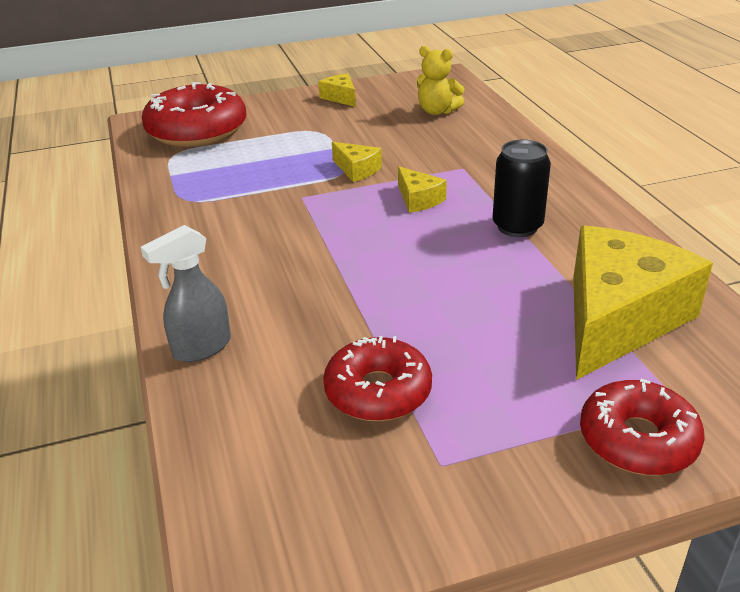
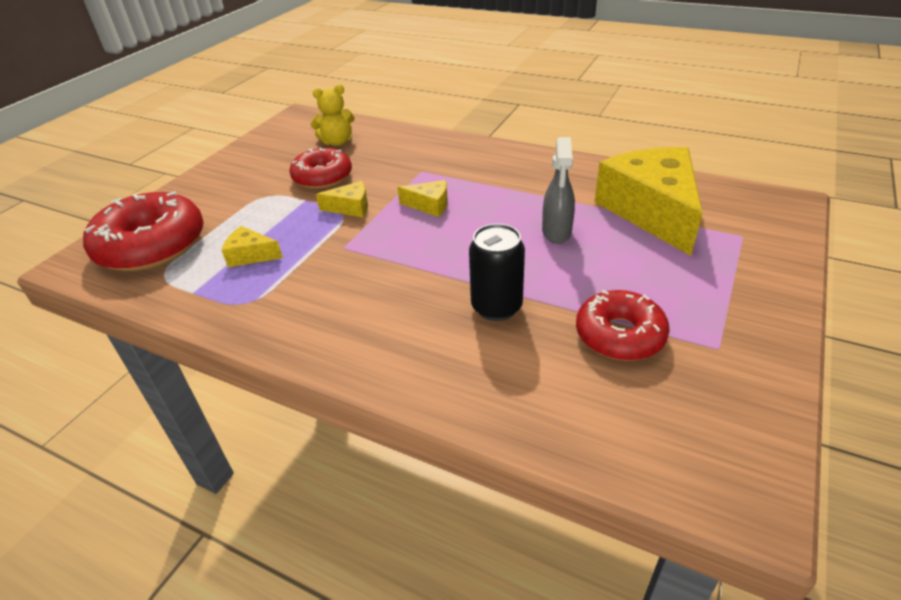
camera: 45 degrees left, 5 degrees up
(201, 348) = (467, 395): grey spray bottle -> grey spray bottle (556, 232)
(340, 97) = (242, 163): yellow cheese -> yellow cheese (250, 255)
(517, 226) = (517, 190): black can -> black can (496, 307)
(637, 440) = (763, 266): red donut -> red donut (322, 177)

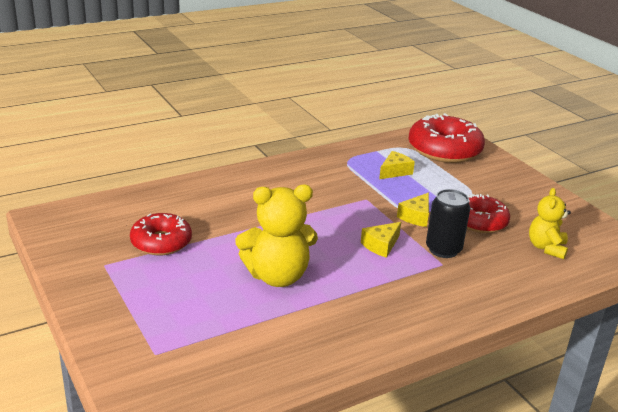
camera: 120 degrees right, 10 degrees down
(496, 307) = (239, 219): black can -> black can (443, 249)
(556, 232) = (277, 276): grey spray bottle -> yellow teddy bear
(651, 211) = (242, 334): yellow cheese -> none

